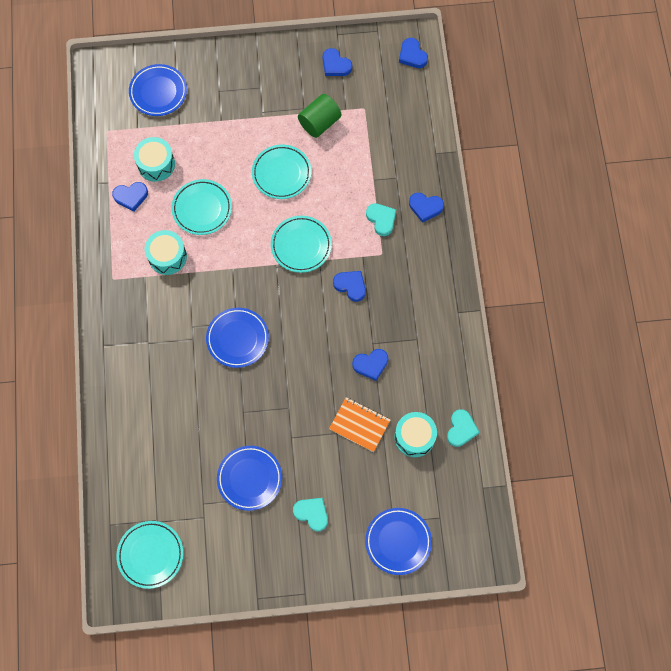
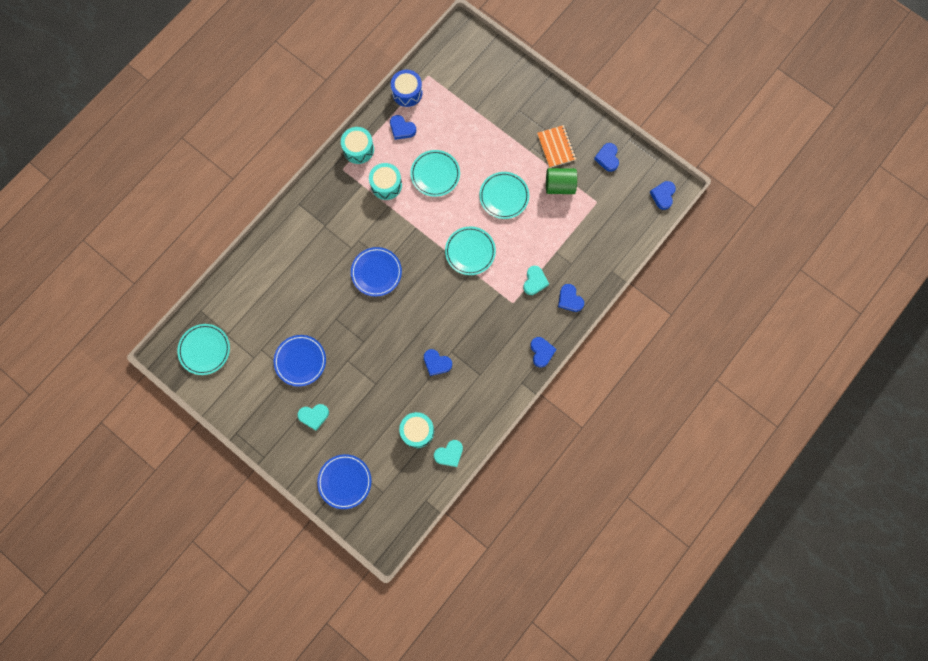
camera: 45 degrees right, 5 degrees up
(103, 162) = (407, 92): none -> blue drum
(156, 164) = (436, 122): turquoise drum -> turquoise drum (358, 149)
(158, 92) = (482, 78): blue plate -> none
(312, 513) = (314, 416): turquoise heart -> turquoise heart turned 90 degrees clockwise
(350, 286) = (474, 304): blue heart -> blue heart (541, 352)
(359, 425) = (393, 392): orange notebook -> orange notebook (556, 147)

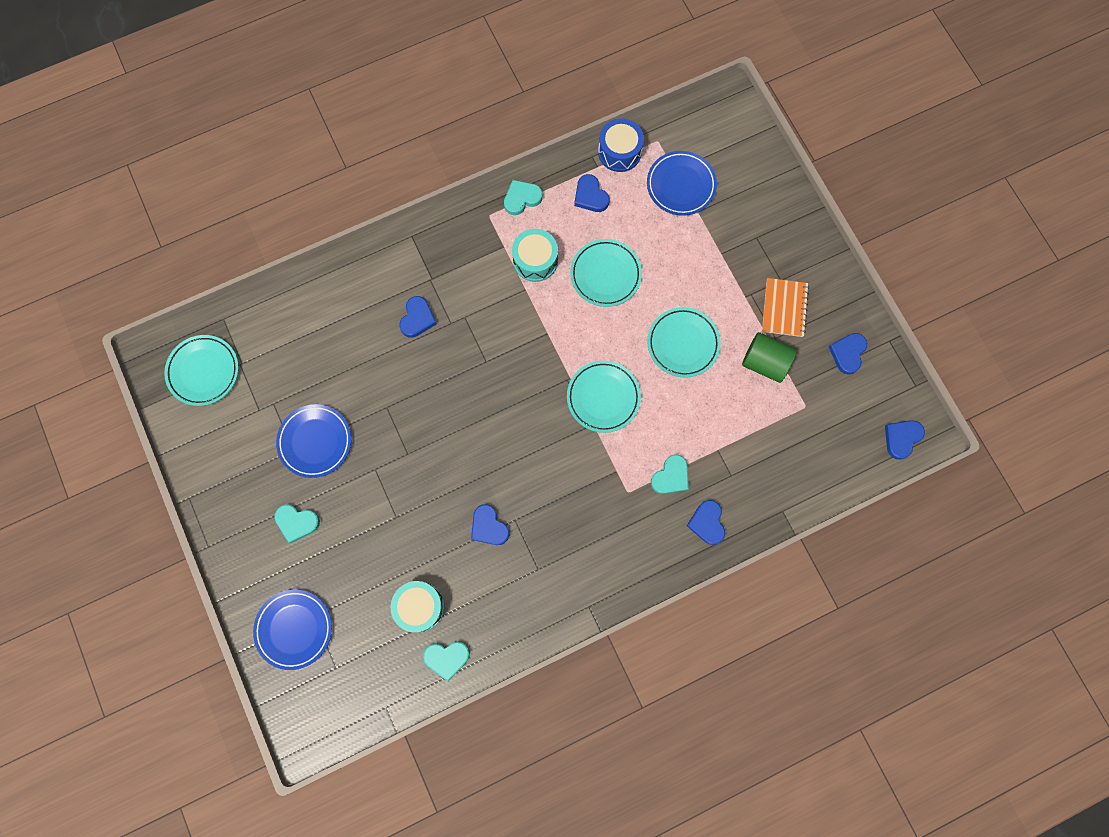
camera: 25 degrees right, 0 degrees up
(358, 149) = (522, 198): turquoise drum -> turquoise heart
(376, 272) = (468, 370): blue plate -> blue plate (681, 185)
(541, 352) = (635, 577): blue heart -> blue heart (417, 318)

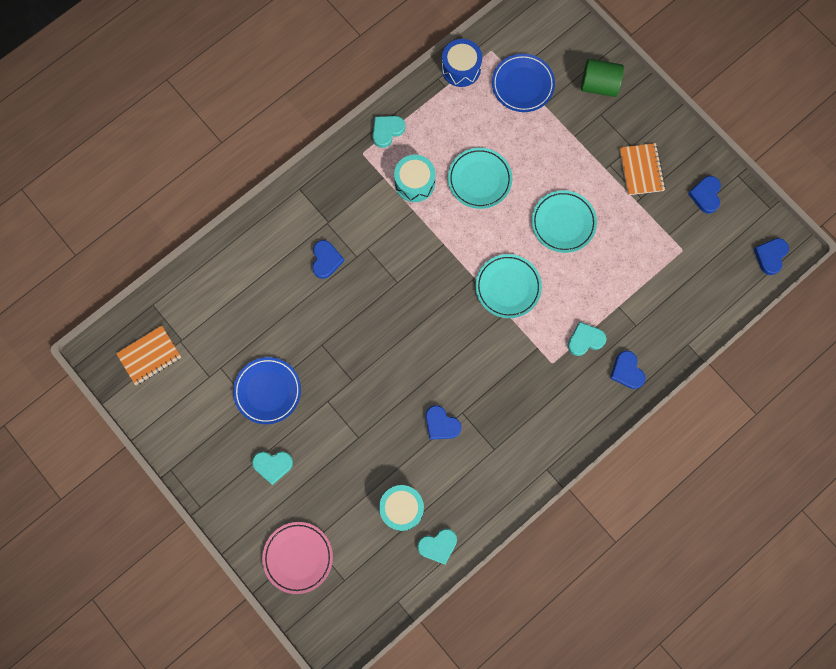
camera: 15 degrees left, 0 degrees up
(203, 371) = (149, 356): turquoise plate -> orange notebook
(294, 629) = (298, 557): blue plate -> pink plate
(590, 196) = (446, 114): blue heart -> none
(671, 476) = (585, 340): turquoise heart -> turquoise heart turned 135 degrees counterclockwise
(764, 362) = (637, 221): green cylinder -> green cylinder (599, 85)

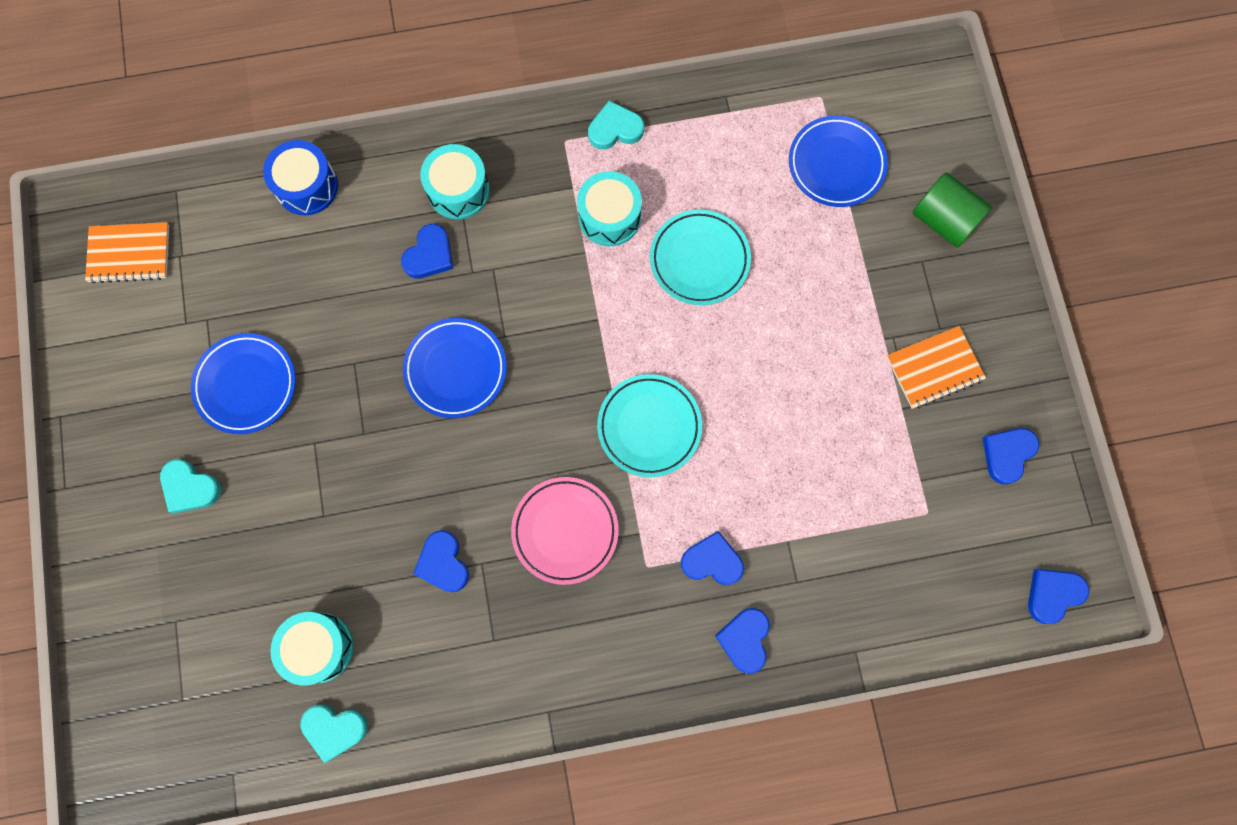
camera: 30 degrees right, 0 degrees up
(298, 557) = (143, 631): pink plate -> pink plate (565, 531)
(319, 214) = (458, 190): none -> turquoise drum
(381, 316) = (456, 369): none -> blue plate
(461, 68) = (764, 99): blue drum -> blue drum (307, 186)
(563, 223) = (779, 381): turquoise plate -> none
(585, 340) = (712, 561): turquoise heart -> blue heart
(641, 170) = (934, 368): orange notebook -> orange notebook turned 45 degrees clockwise

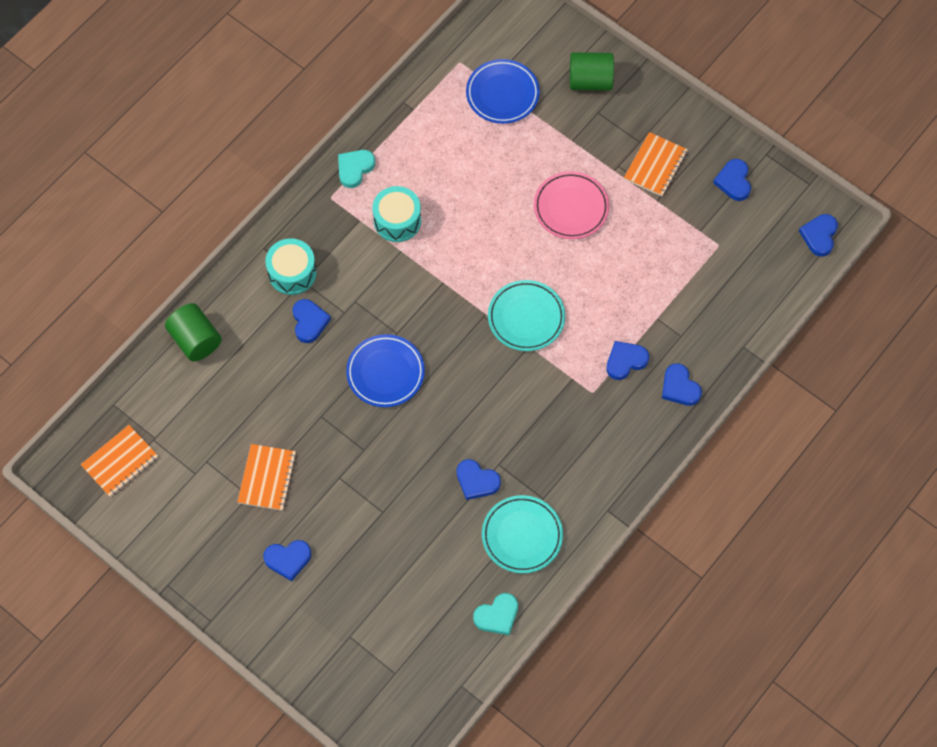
camera: 40 degrees left, 10 degrees down
(190, 487) = (288, 559): turquoise heart -> blue heart
(246, 385) = (267, 478): blue plate -> orange notebook
(307, 186) = (195, 340): blue drum -> green cylinder
(319, 647) = (447, 582): turquoise drum -> none
(565, 531) = (530, 409): pink plate -> pink plate (571, 208)
(699, 260) = (472, 205): turquoise plate -> turquoise plate (522, 536)

